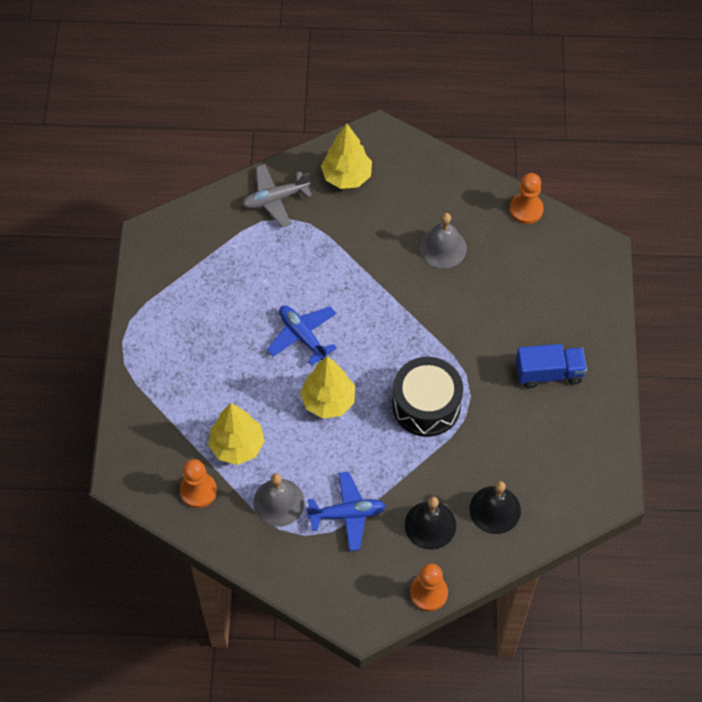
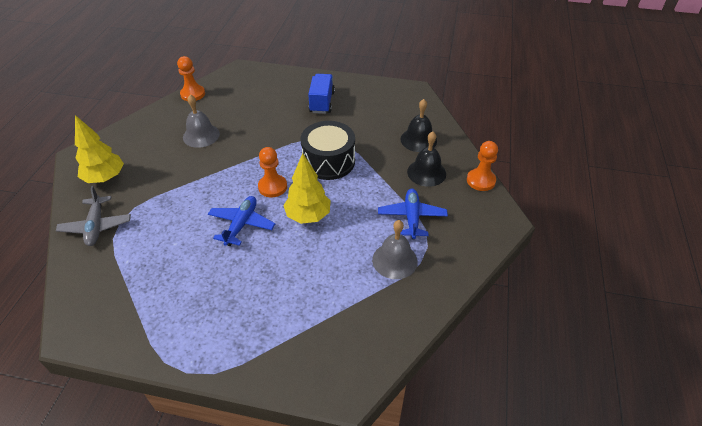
camera: 80 degrees left, 15 degrees down
(198, 491) = (373, 320): orange pawn -> orange pawn (272, 187)
(237, 446) = (334, 284): yellow tree -> none
(302, 336) = (241, 224): blue plane -> blue plane turned 135 degrees clockwise

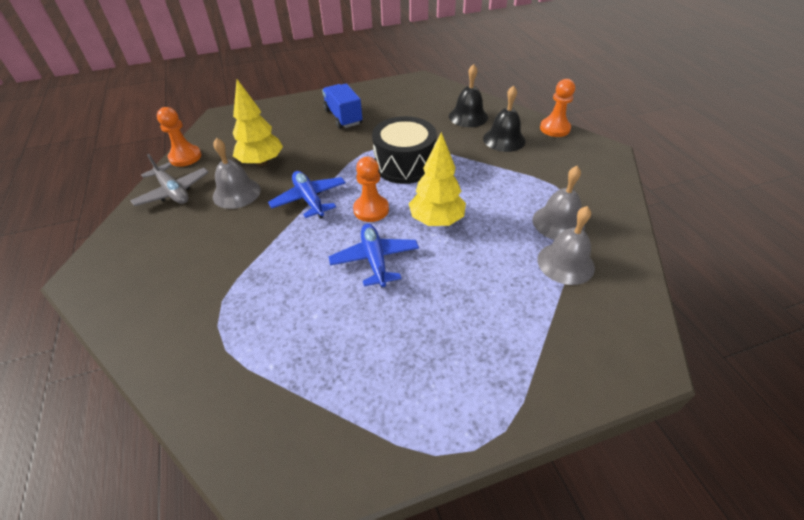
camera: 30 degrees left, 0 degrees up
(96, 226) = (187, 346): grey plane -> grey plane (173, 191)
(105, 178) = (148, 286): yellow tree -> yellow tree (261, 162)
(366, 293) = (565, 263): none -> grey bell
(412, 217) = (532, 180): blue plane -> blue plane (309, 199)

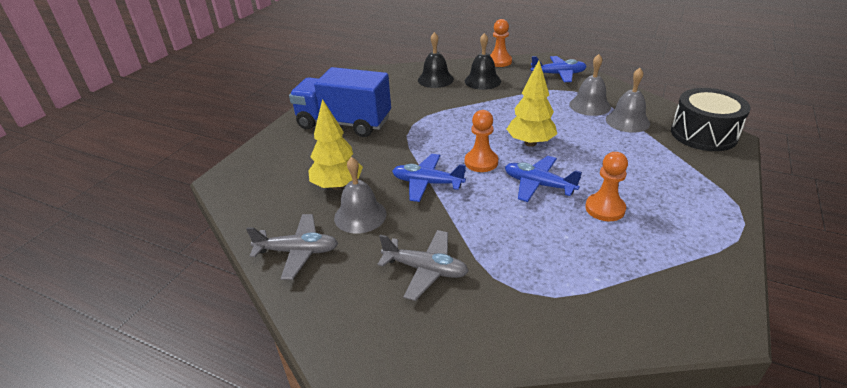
camera: 45 degrees left, 10 degrees down
(185, 157) = (252, 224): orange pawn -> orange pawn (605, 208)
(201, 259) = (425, 269): none -> grey plane
(343, 117) = (344, 123): blue truck -> blue truck, size x1.65
(404, 164) = (450, 126): black drum -> black drum (703, 134)
(589, 173) = (558, 74): none -> blue plane

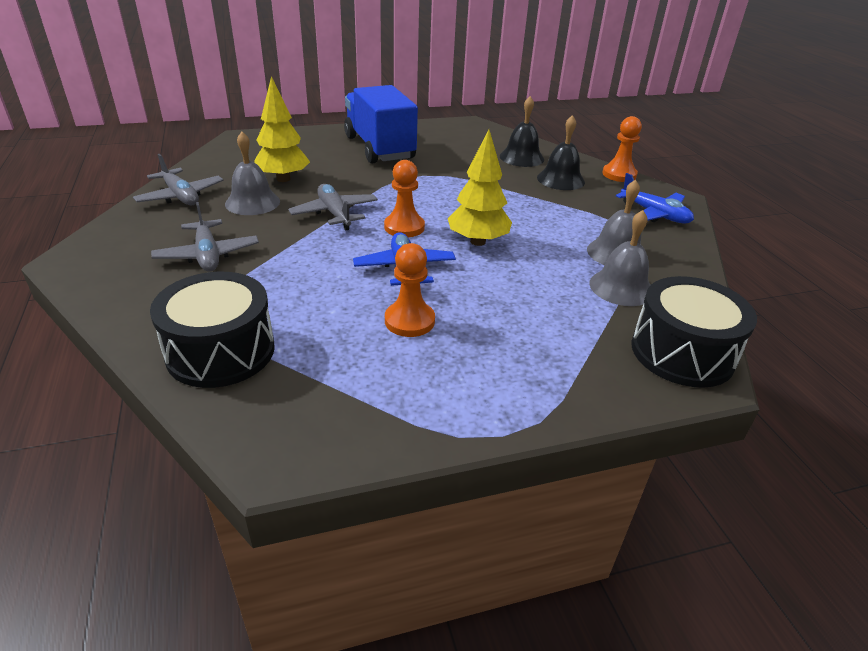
camera: 45 degrees right, 0 degrees up
(427, 183) = (335, 214): blue plane -> grey plane
(579, 309) = (221, 351): none -> black drum

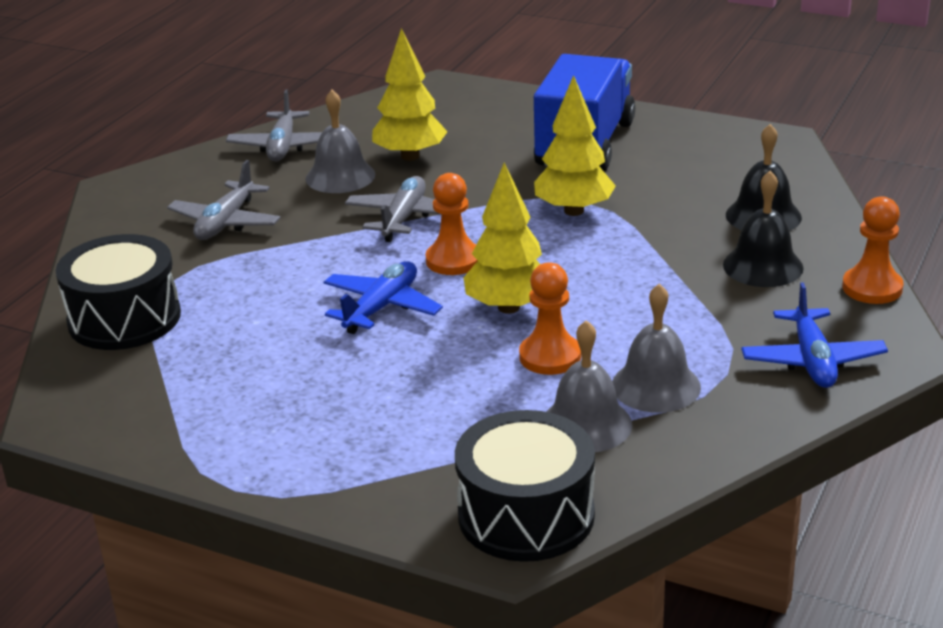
camera: 45 degrees right, 5 degrees down
(409, 321) = (307, 360): orange pawn -> orange pawn (550, 356)
(428, 181) = (574, 211): none -> yellow tree

